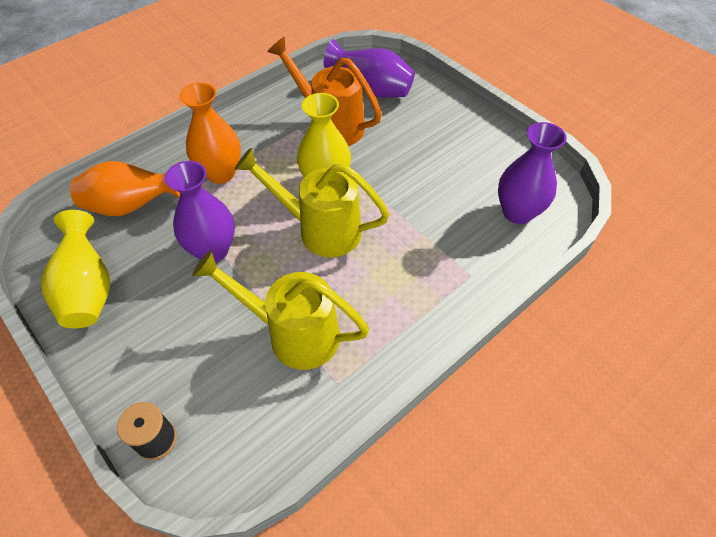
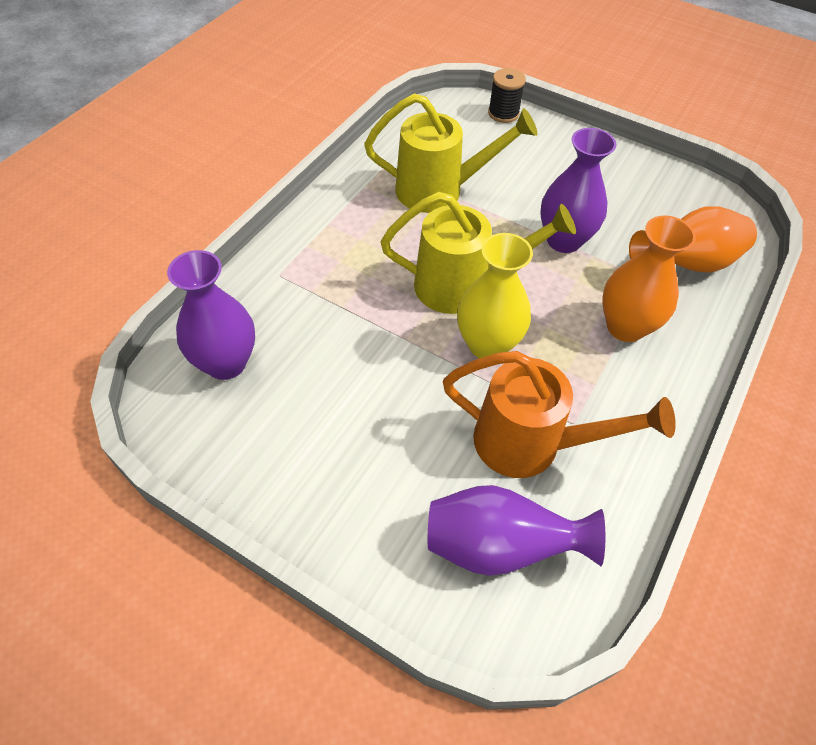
camera: 160 degrees right, 0 degrees up
(88, 290) = (647, 184): yellow vase -> none

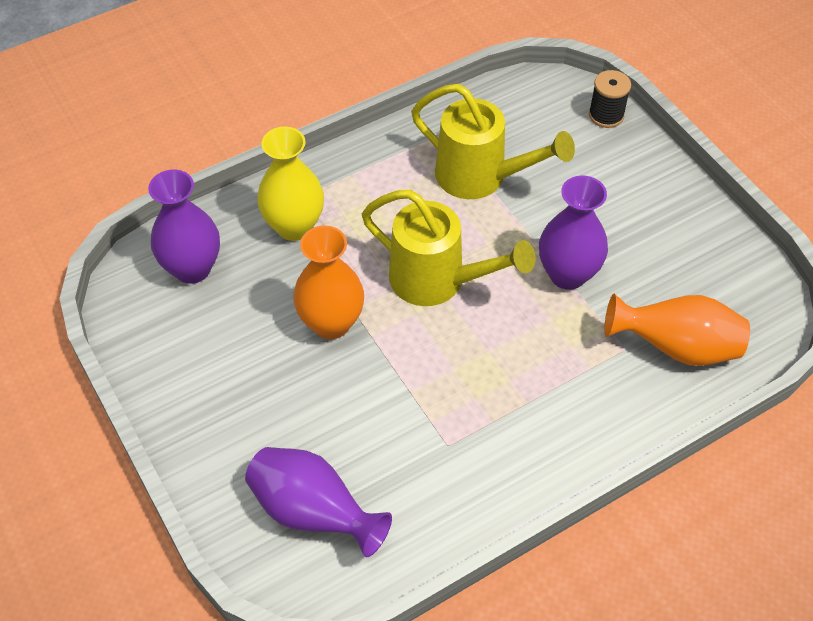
camera: 30 degrees right, 0 degrees up
(487, 344) = (421, 344): yellow vase -> yellow vase (294, 226)
(530, 444) = (397, 445): orange watering can -> none
(625, 327) = (563, 382): orange vase -> orange vase (331, 323)

